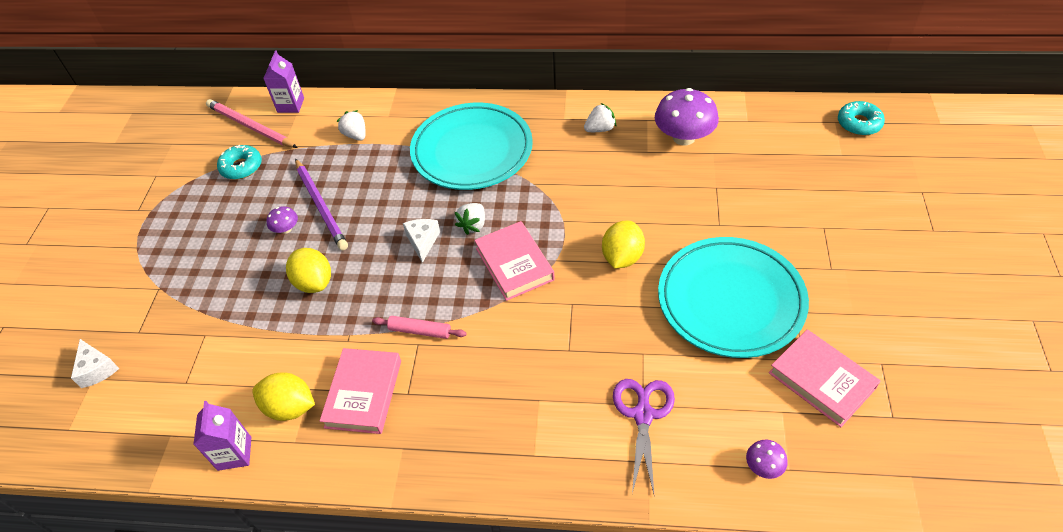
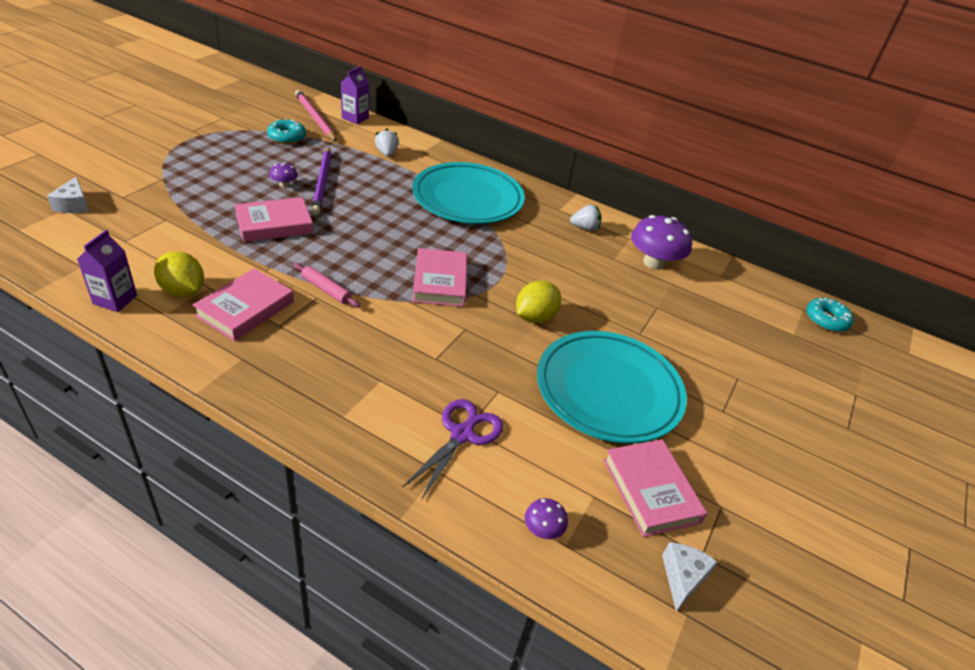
camera: 15 degrees right, 10 degrees down
(314, 282) = (274, 224): yellow lemon -> pink book
(422, 241) = (379, 236): white cheese -> white cheese (682, 578)
(473, 225) = (428, 243): white strawberry -> none

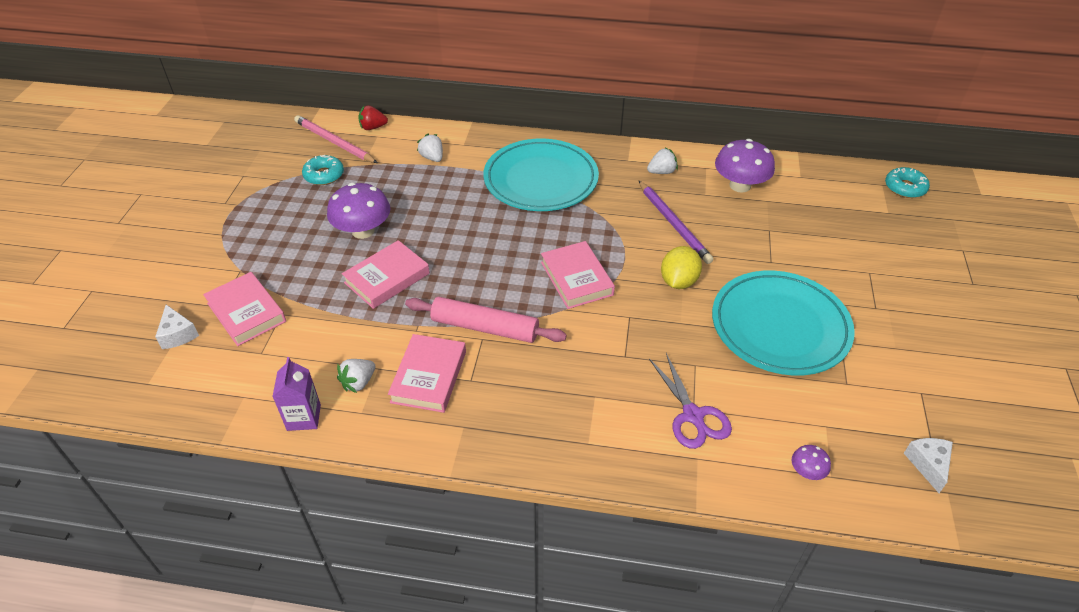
camera: 15 degrees left, 5 degrees up
(183, 291) = (358, 382): yellow lemon -> white strawberry
(284, 185) = (363, 231): purple mushroom -> purple mushroom, size x2.13
(322, 182) = (397, 214): purple pencil -> purple pencil (674, 224)
(326, 290) = (485, 328): pink rolling pin -> pink rolling pin, size x1.81
(355, 118) = (373, 127): purple carton -> red strawberry
(462, 434) = (693, 416): purple scissors -> purple scissors turned 150 degrees clockwise
(650, 490) = (864, 402): pink book -> pink book (246, 312)

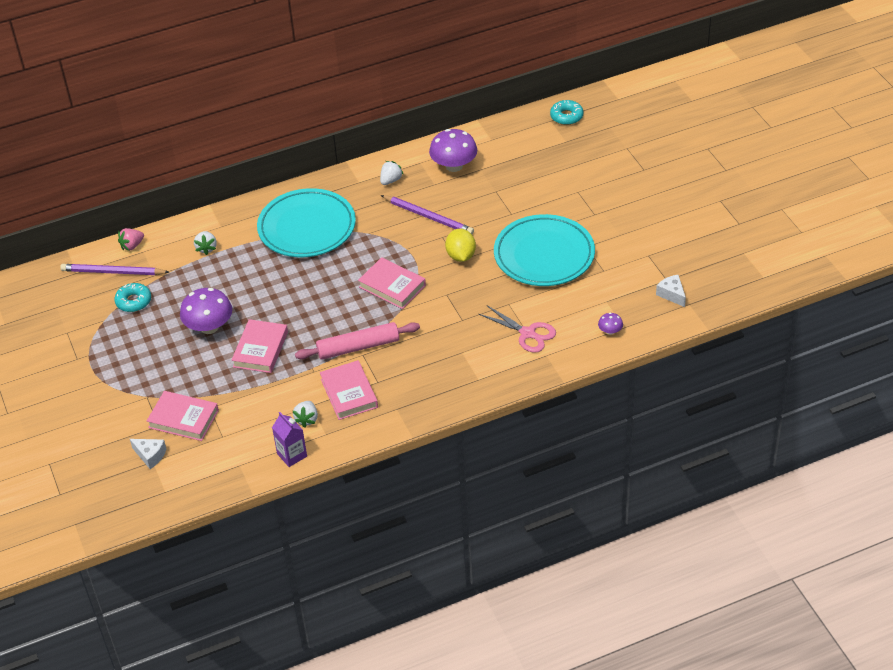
camera: 30 degrees left, 0 degrees up
(334, 142) = (113, 272): pink pencil -> purple pencil
(373, 127) = (132, 246): red strawberry -> pink strawberry
(432, 158) = (206, 248): white strawberry -> white strawberry turned 120 degrees counterclockwise
(693, 416) = (528, 334): purple scissors -> pink scissors

